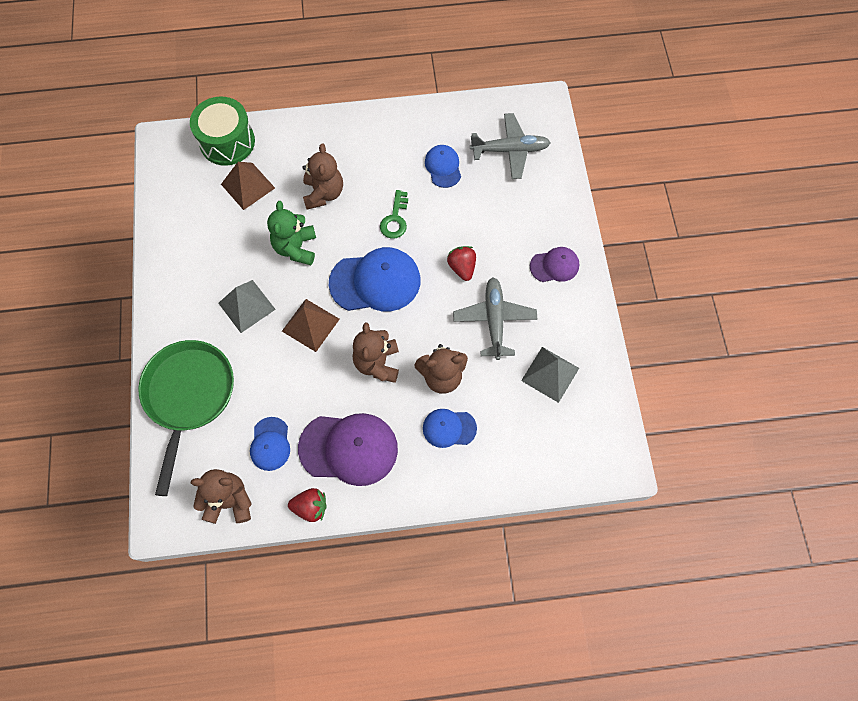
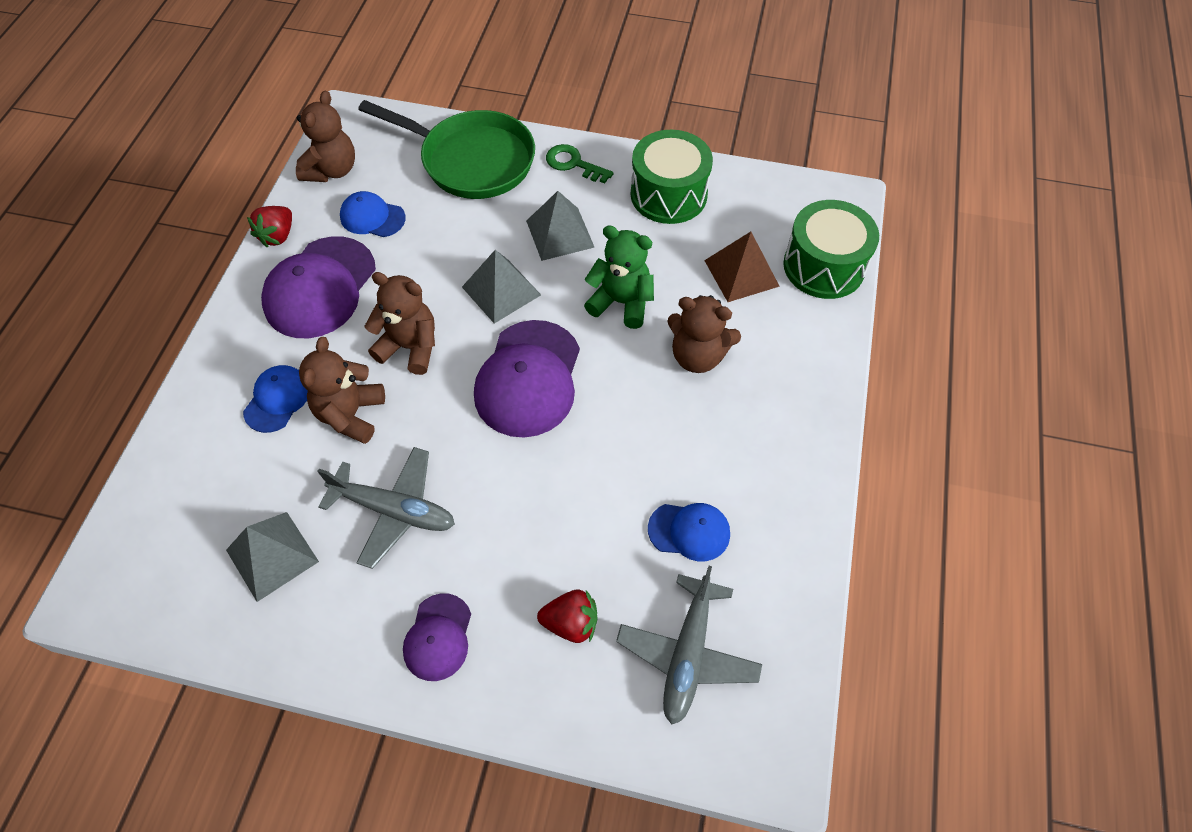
camera: 110 degrees right, 10 degrees down
(187, 248) = (668, 194): none -> green drum
(310, 325) = (501, 291): brown pyramid -> grey pyramid
(375, 282) = (528, 378): blue cap -> purple cap
(395, 219) = (619, 433): green key -> green key (573, 164)
(462, 267) = (499, 496): red strawberry -> red strawberry (571, 623)

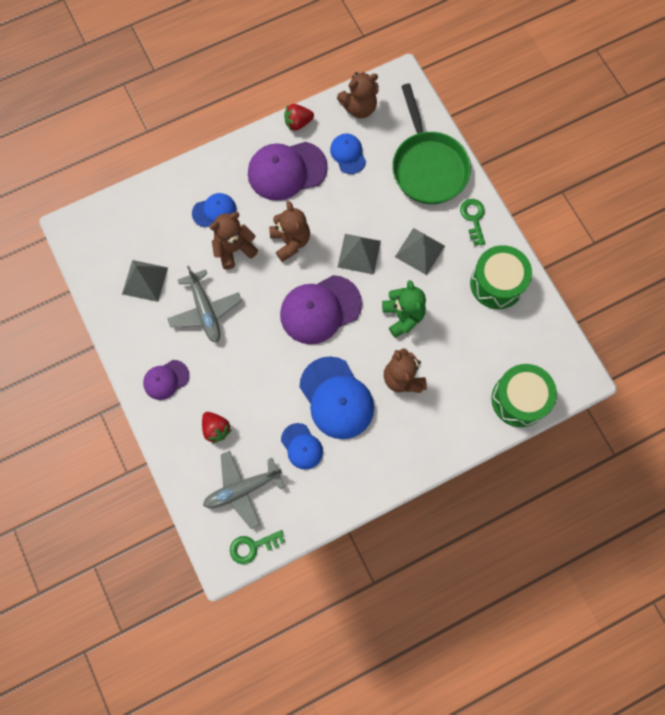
camera: 50 degrees right, 15 degrees up
(659, 444) = (336, 398): none -> blue cap
(741, 273) = (476, 361): brown pyramid -> none
(783, 704) = (252, 546): none -> green key

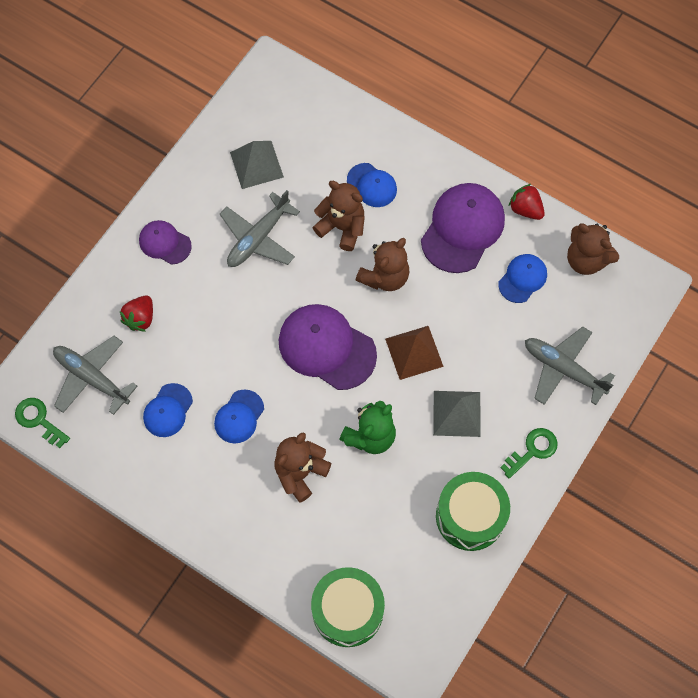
camera: 60 degrees right, 5 degrees down
(287, 171) = (462, 229): purple cap -> purple cap turned 75 degrees clockwise
(336, 398) = (239, 416): blue cap -> blue cap, size x0.55
(359, 254) = (414, 352): grey pyramid -> brown pyramid
(428, 167) = (563, 369): green pan -> grey plane

